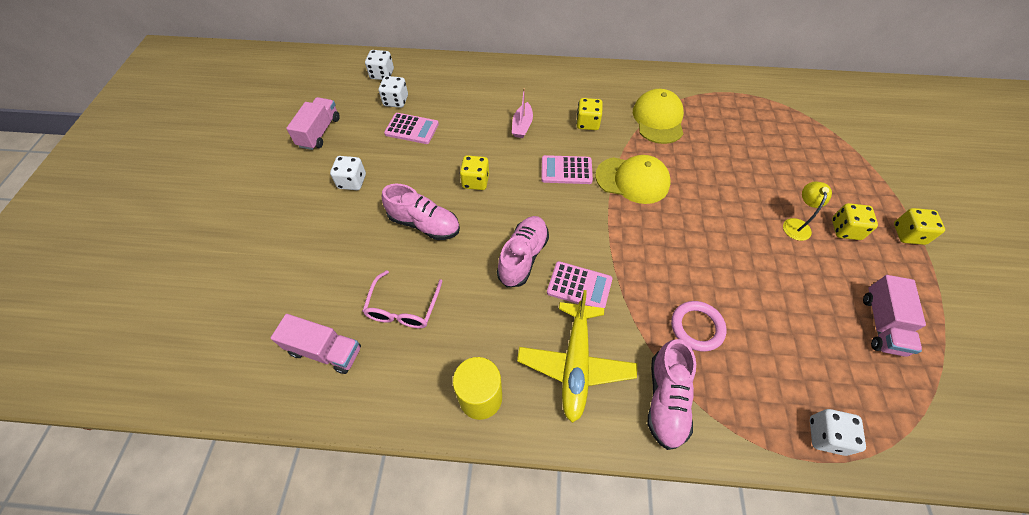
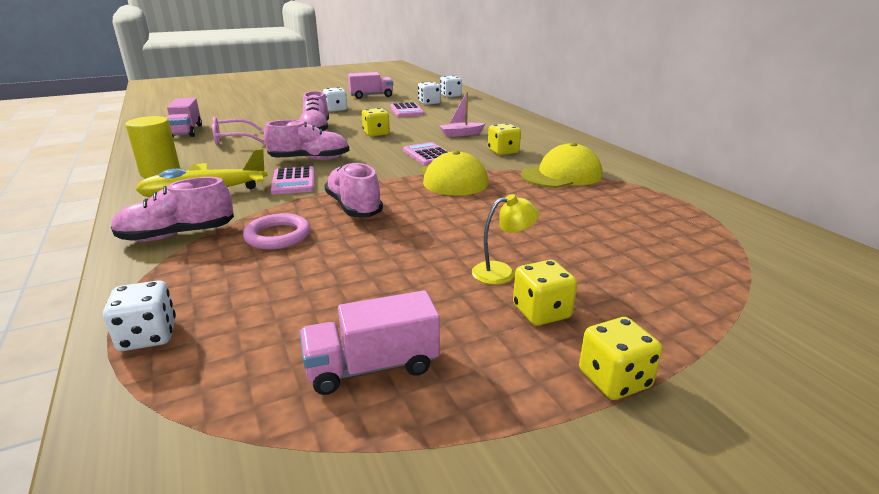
camera: 60 degrees right, 30 degrees down
(661, 262) = (354, 207): none -> pink shoe

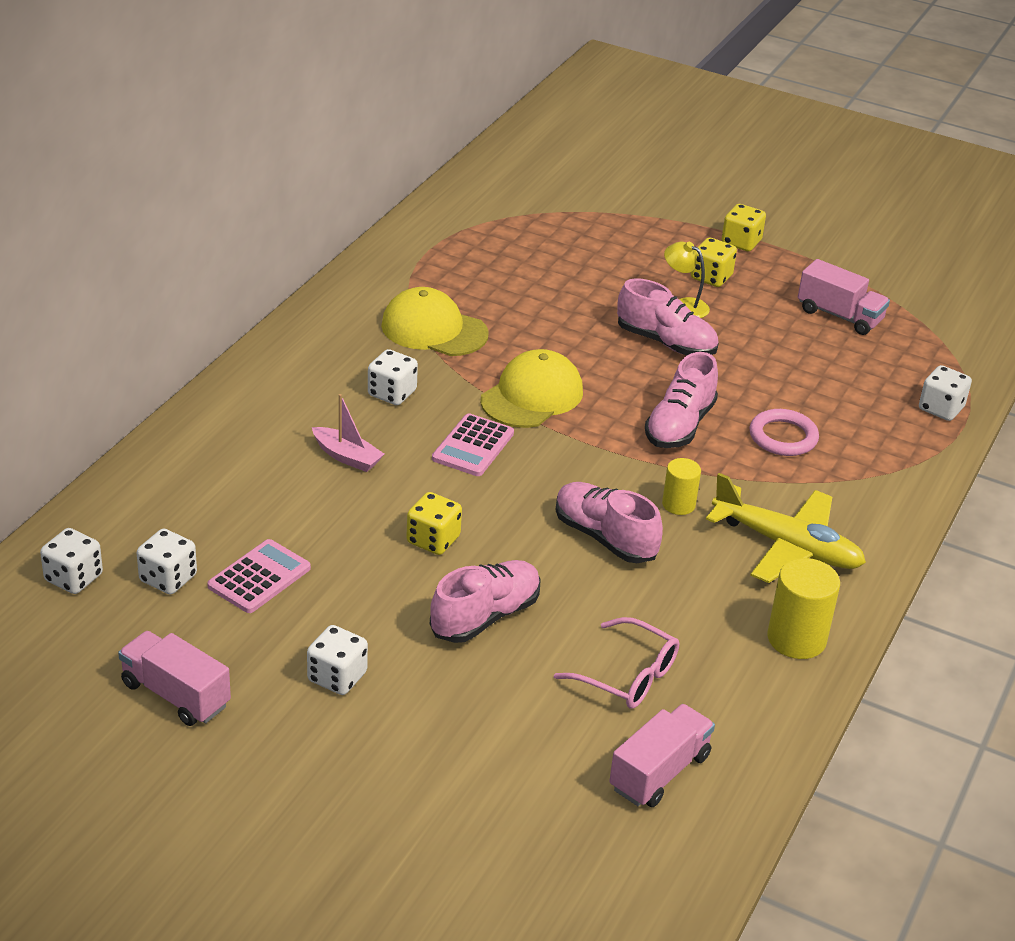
camera: 130 degrees left, 10 degrees up
(177, 235) = (860, 495): pink shoe -> pink shoe (666, 342)
(294, 181) = (678, 504): pink calculator -> yellow cylinder
(503, 151) = (392, 393): yellow dice -> white dice

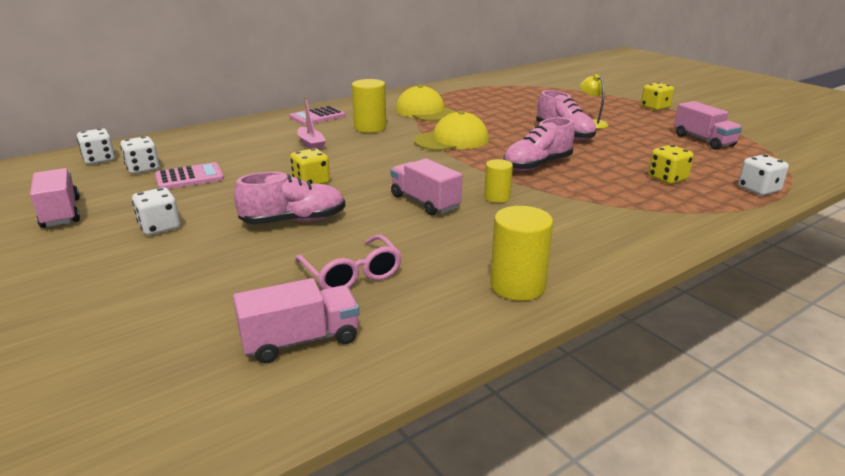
camera: 30 degrees right, 10 degrees down
(392, 393) = (370, 128): white dice -> yellow cylinder
(473, 446) = (389, 152): pink calculator -> pink calculator (317, 117)
(605, 537) = (425, 202): pink shoe -> pink truck
(711, 277) = (621, 116): yellow dice -> yellow dice (667, 178)
(783, 437) = (611, 182): pink ring -> none
(787, 546) = (562, 233): yellow plane -> none

